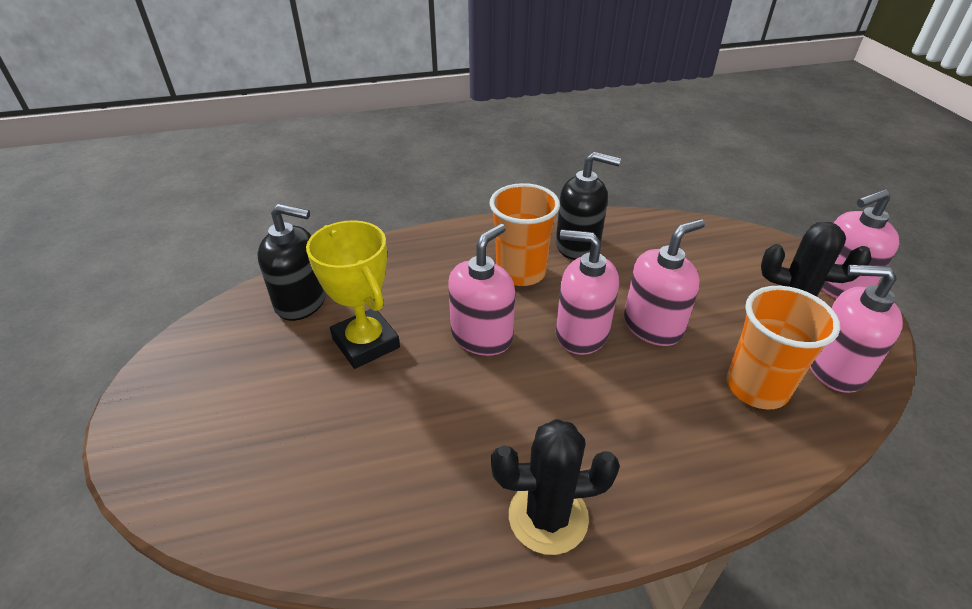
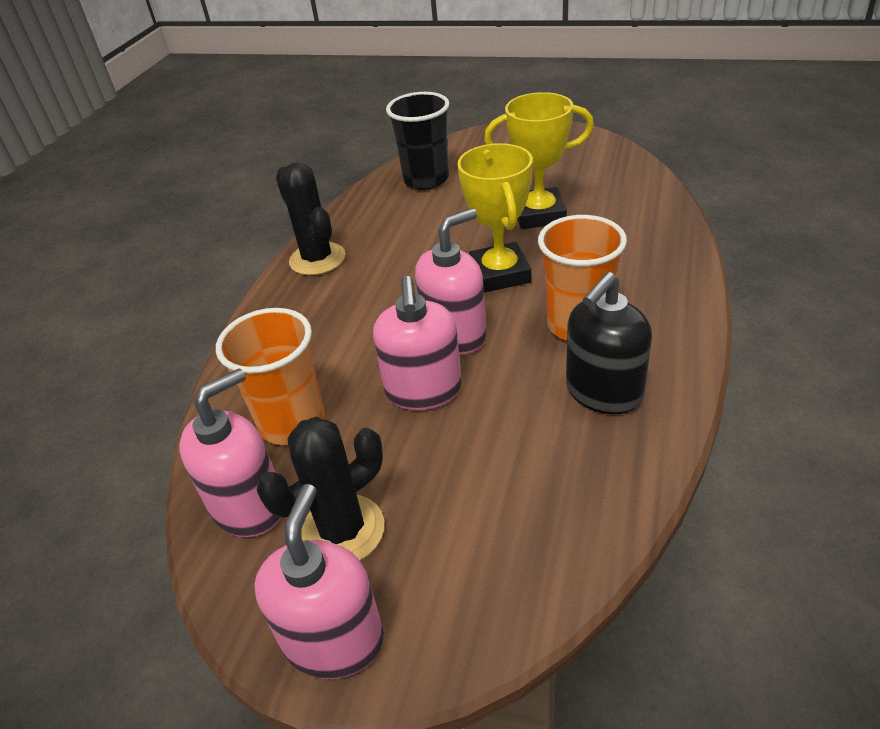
camera: 125 degrees right, 0 degrees up
(301, 301) = (617, 191): black soap dispenser -> none
(306, 489) = (426, 179): none -> black cup
(482, 336) = (500, 274): pink soap dispenser -> yellow trophy
(548, 516) = (317, 259): black cactus -> black cactus turned 60 degrees counterclockwise

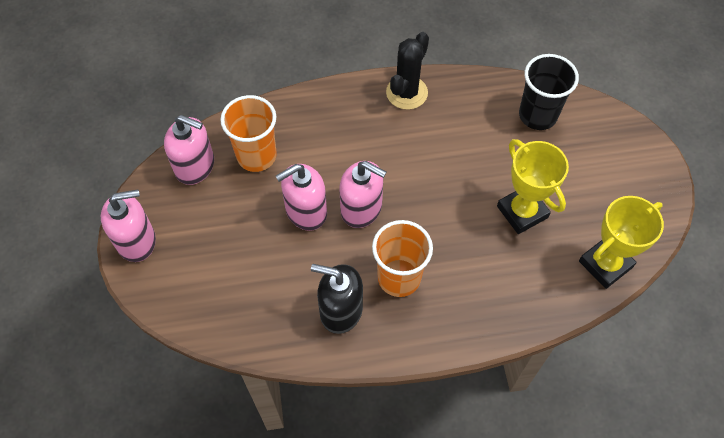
camera: 60 degrees right, 20 degrees up
(342, 530) = (195, 216): black cactus -> none
(500, 274) = (436, 211): yellow trophy -> yellow trophy (605, 264)

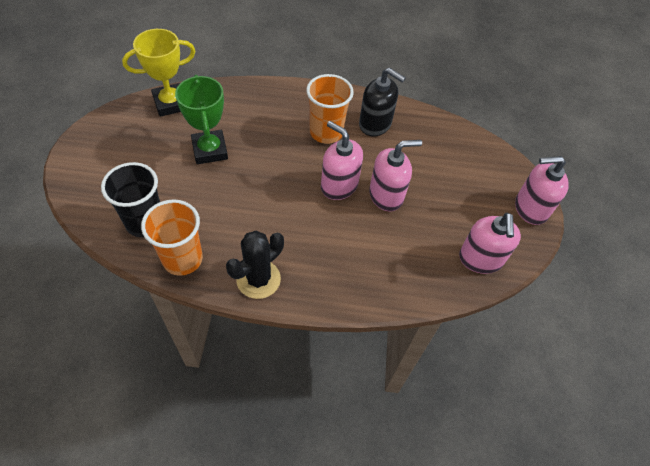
camera: 170 degrees left, 5 degrees down
(195, 166) = (480, 259): pink soap dispenser -> pink soap dispenser turned 120 degrees counterclockwise
(256, 156) = (422, 254): orange cup -> orange cup (182, 259)
(522, 212) = (210, 150): yellow trophy -> green trophy

